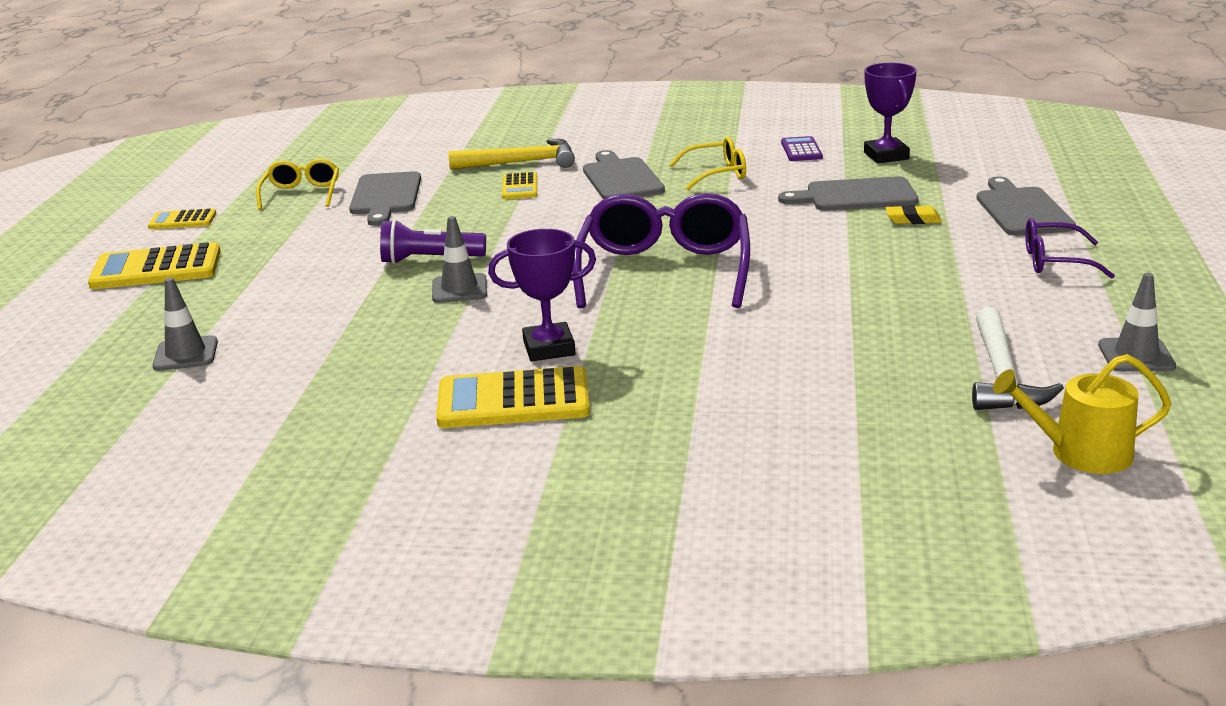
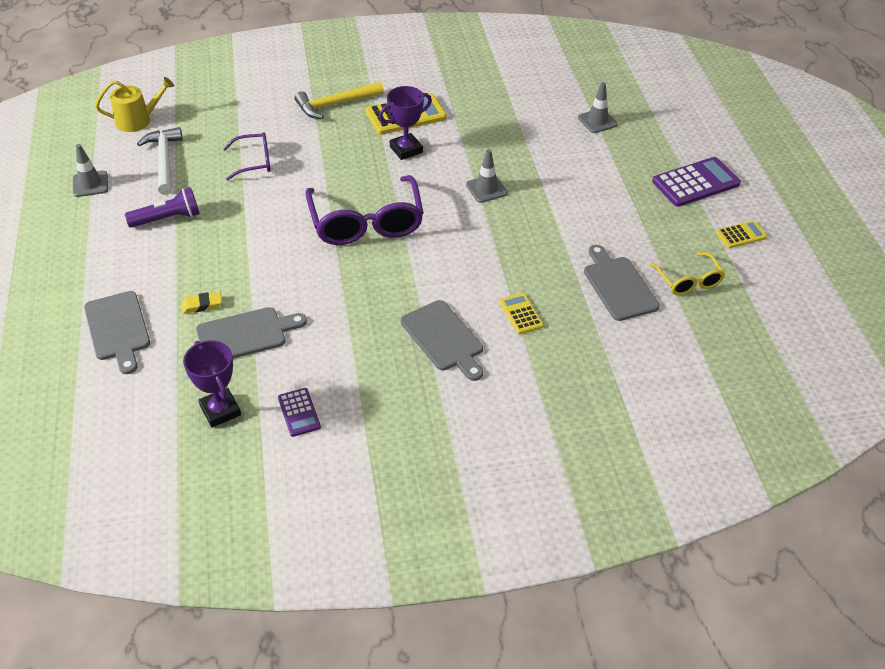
camera: 160 degrees right, 20 degrees up
(156, 269) = (696, 183): yellow calculator -> purple calculator
(429, 260) = (525, 214): purple flashlight -> purple flashlight (168, 218)
(521, 162) = (544, 355): yellow hammer -> yellow hammer (335, 104)
(717, 174) = (365, 357): yellow glasses -> none
(1054, 261) = (111, 265): purple glasses -> purple glasses (254, 162)

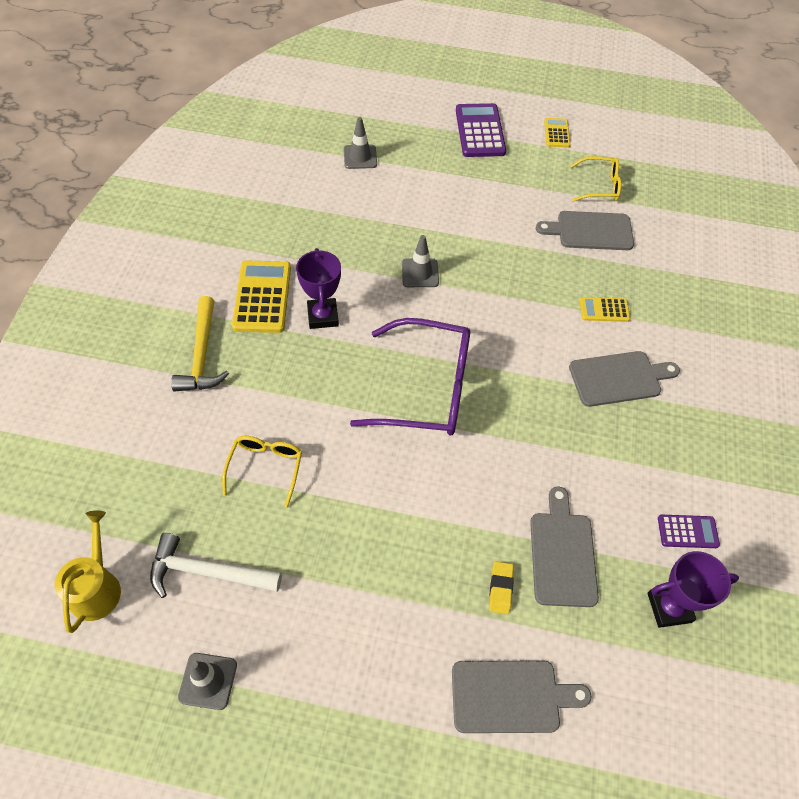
camera: 70 degrees left, 10 degrees up
(168, 218) = (328, 593): purple flashlight -> none
(254, 162) = (266, 467): purple glasses -> yellow glasses

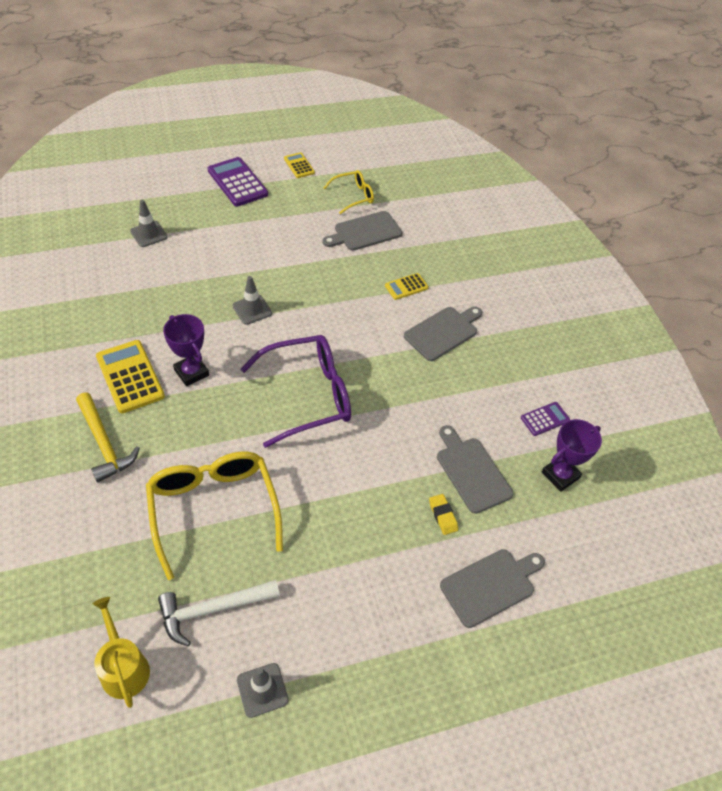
camera: 30 degrees left, 5 degrees down
(266, 467) = (213, 509): yellow glasses -> yellow glasses, size x1.89

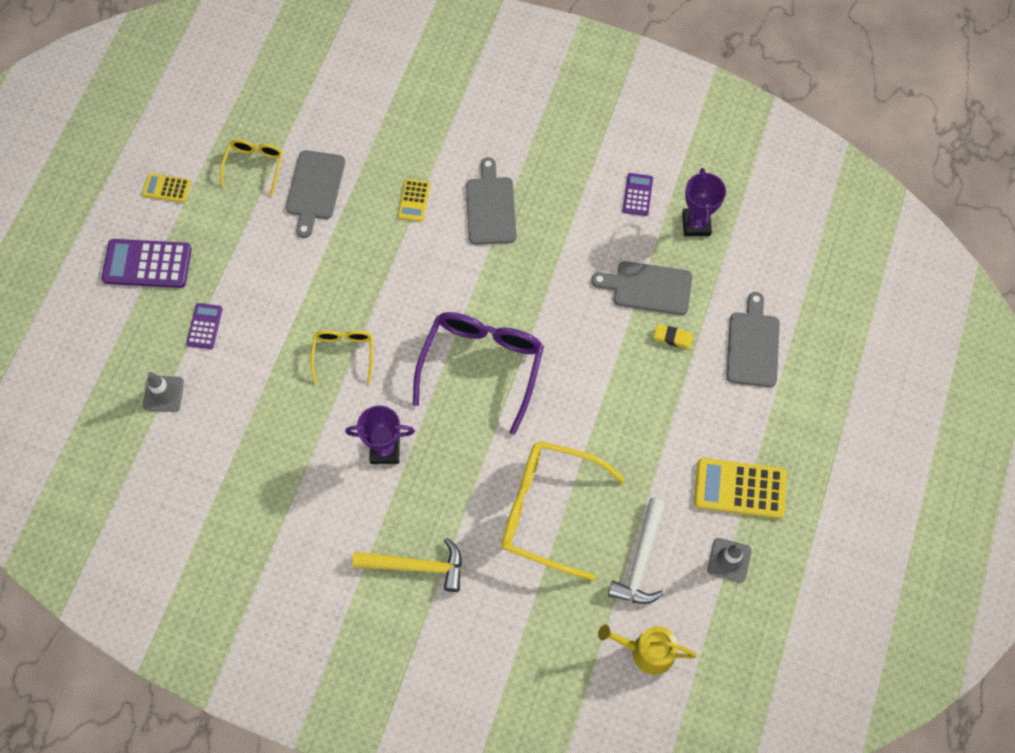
camera: 50 degrees left, 15 degrees up
(130, 376) = (351, 507): yellow calculator -> yellow calculator (740, 488)
(215, 229) = (204, 326): none -> purple calculator
(252, 309) = (344, 354): grey traffic cone -> yellow glasses

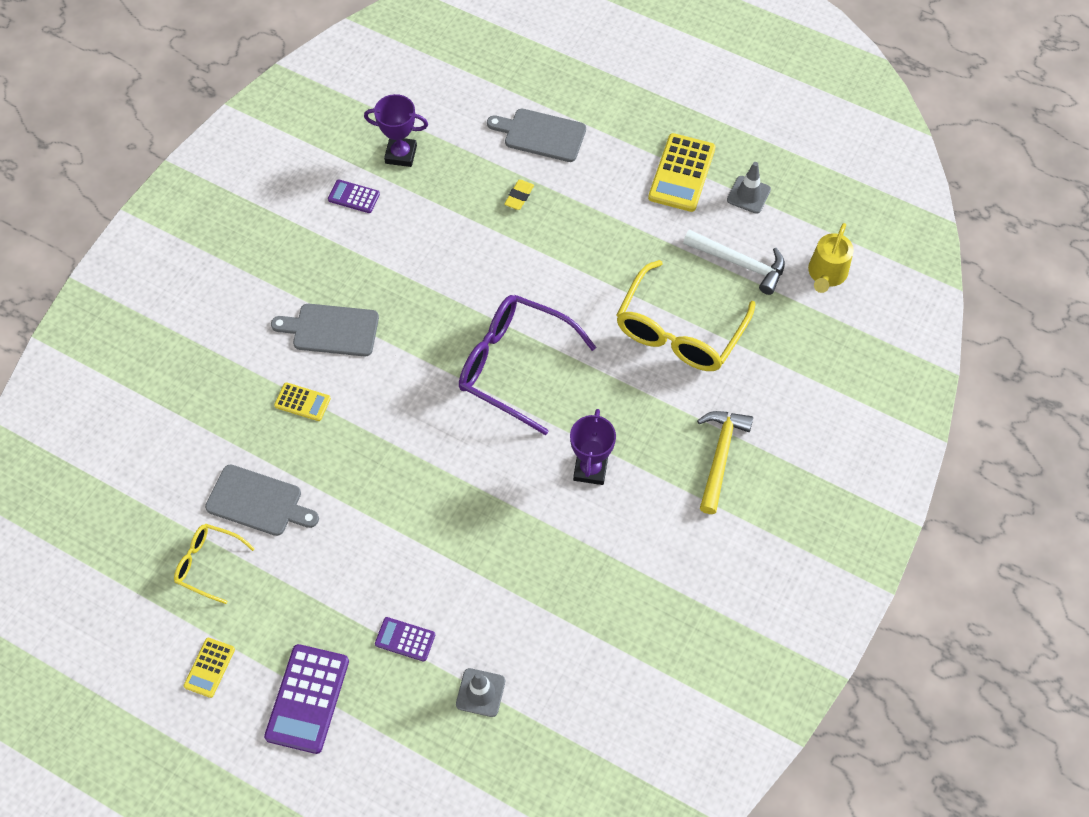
camera: 80 degrees left, 5 degrees down
(344, 354) = (471, 496): yellow glasses -> none
(648, 287) = (460, 207): grey cutting board -> none

